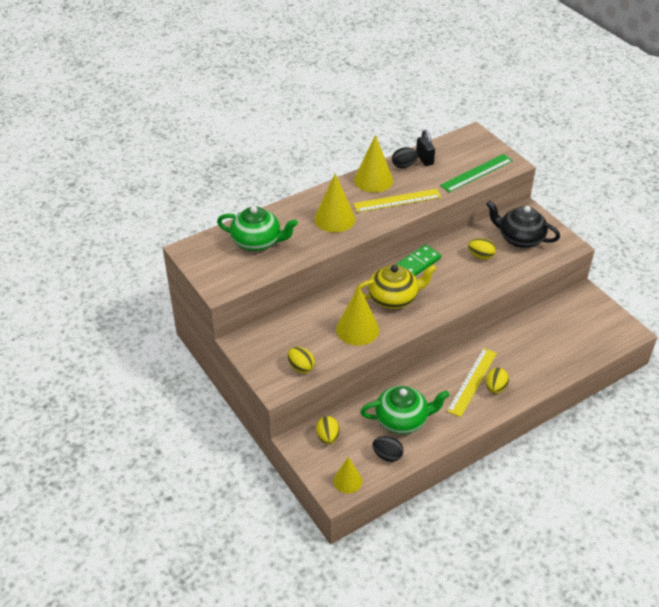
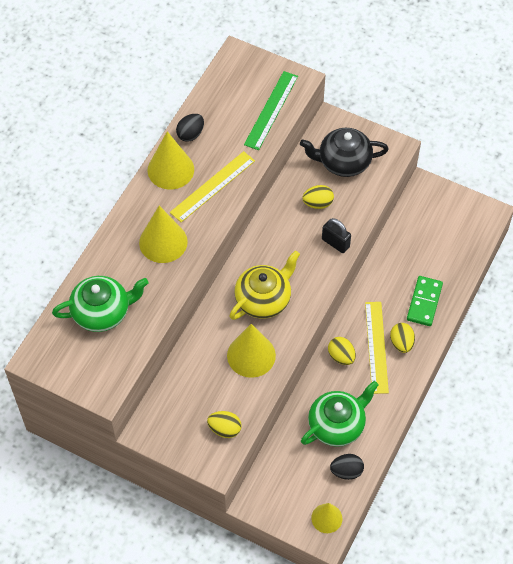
camera: 30 degrees left, 15 degrees up
(328, 437) = (279, 481): yellow egg -> yellow egg (341, 356)
(417, 263) = (261, 243): green domino -> green domino (424, 302)
(424, 159) = (207, 115): black padlock -> black padlock (335, 243)

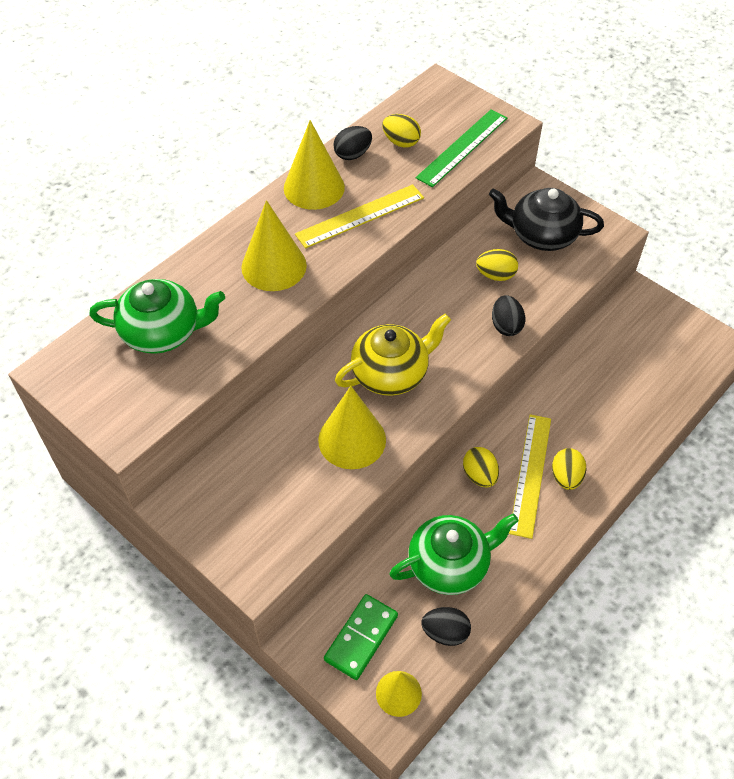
camera: 15 degrees right, 5 degrees down
(225, 429) = (284, 529): yellow egg -> yellow egg (401, 142)
(335, 243) = (506, 326): black padlock -> black egg
(424, 302) = (609, 432): green domino -> green domino (361, 638)

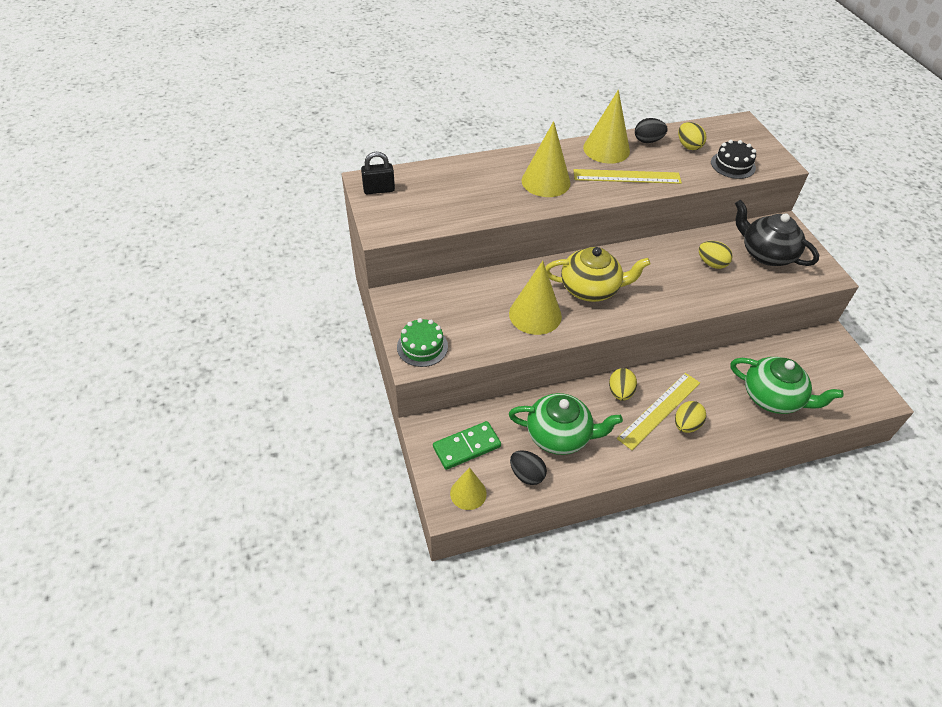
camera: 30 degrees right, 5 degrees down
(77, 376) = (379, 190): none -> black padlock
(163, 332) = (447, 188): green teapot -> green teapot (772, 398)
(252, 552) = (422, 347): none -> green cake
(462, 147) = (733, 165): green ruler -> black cake
(506, 326) = (697, 297): black egg -> none

